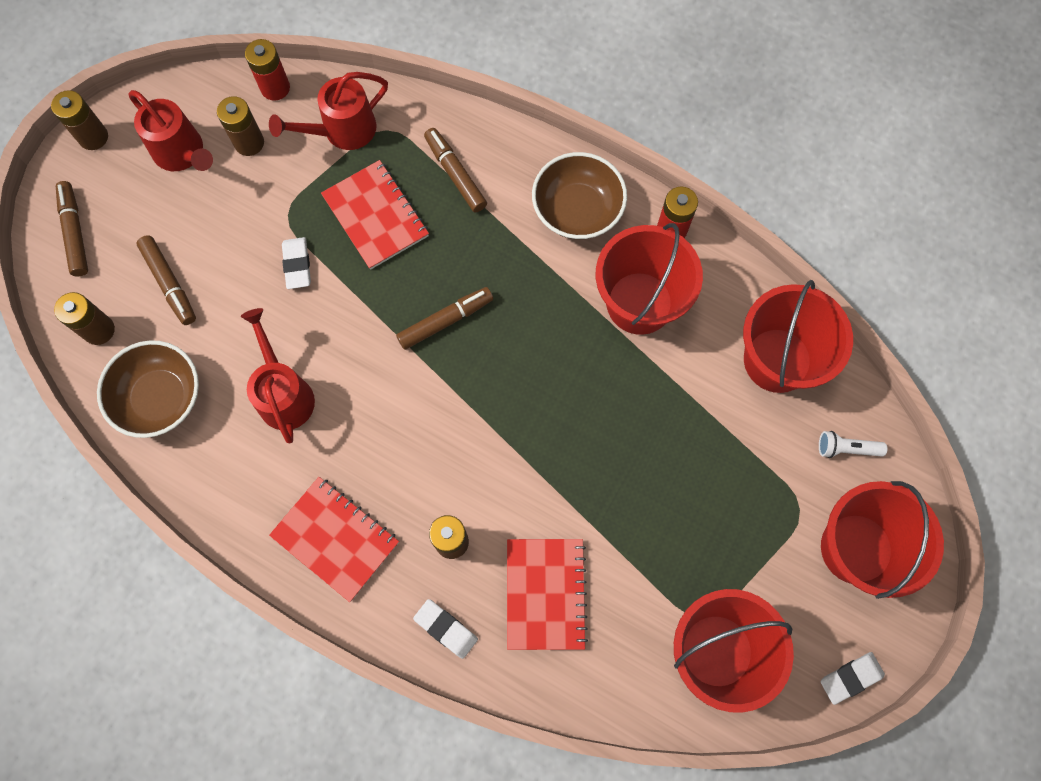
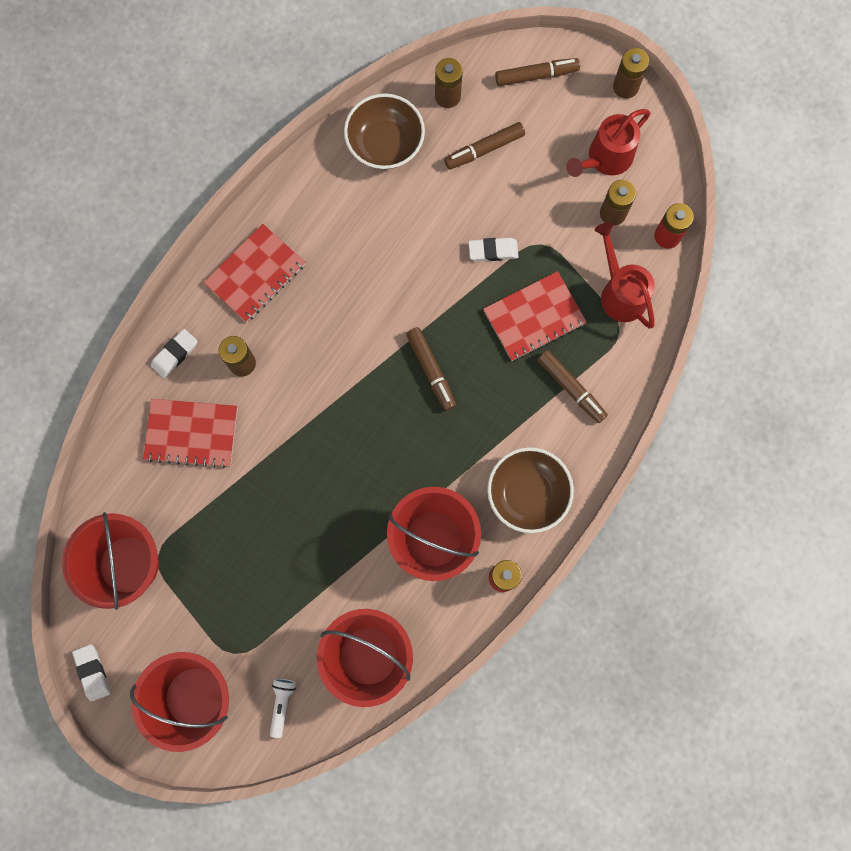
camera: 95 degrees right, 5 degrees up
(284, 393) = (380, 238): red watering can -> none
(455, 174) = (571, 388): brown marker -> brown marker turned 75 degrees clockwise

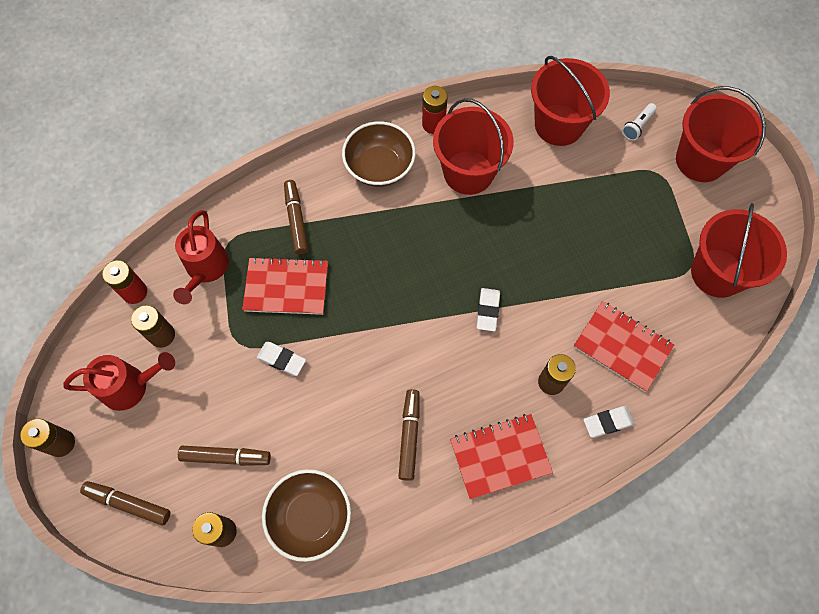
camera: 150 degrees left, 10 degrees down
(92, 672) = (775, 213): white eraser -> white eraser (487, 311)
(431, 371) = (396, 290): brown marker -> brown marker (409, 436)

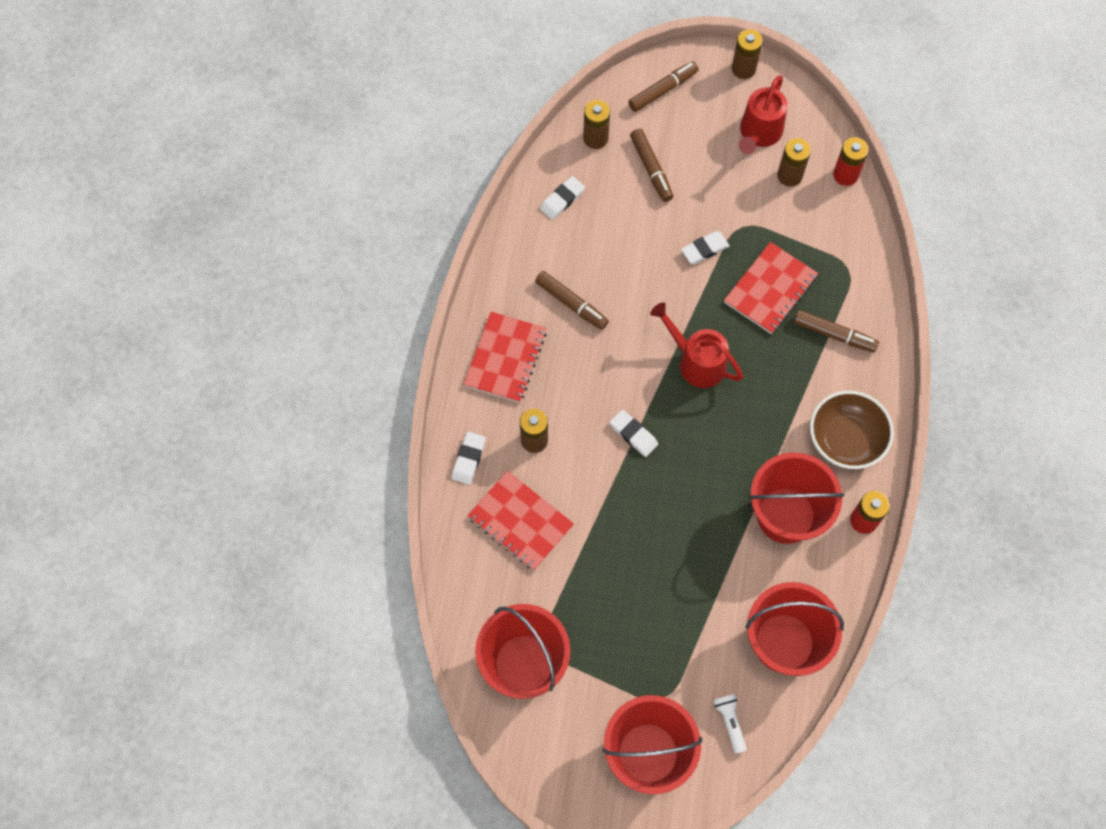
camera: 125 degrees right, 0 degrees up
(205, 270) = (831, 237): red watering can -> red watering can (695, 361)
(226, 457) = (651, 169): brown marker -> brown marker turned 60 degrees counterclockwise
(310, 517) = (562, 200): brown bowl -> white eraser
(622, 347) = (520, 521): red notebook -> red notebook turned 60 degrees clockwise

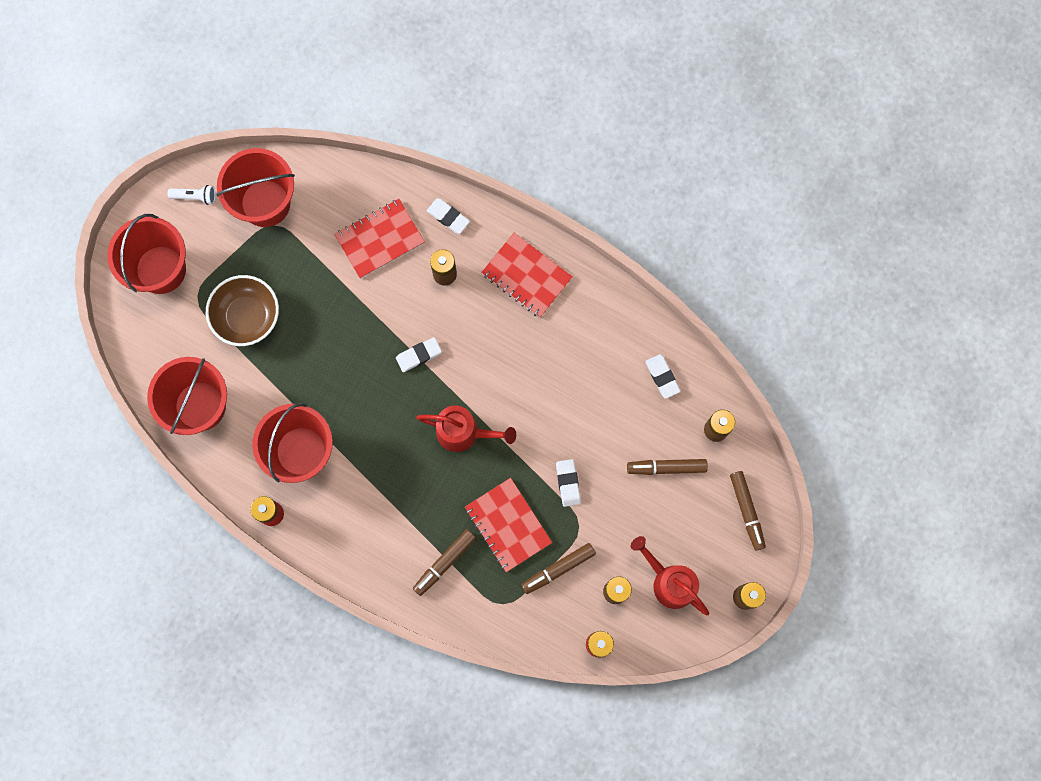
camera: 110 degrees right, 10 degrees up
(571, 304) = (557, 348): brown marker -> brown marker (558, 569)
(695, 361) = (464, 432): red watering can -> red watering can turned 45 degrees clockwise
(729, 722) = (158, 339): white flashlight -> white flashlight (195, 197)
(846, 439) = (346, 530): brown bowl -> brown bowl (247, 316)

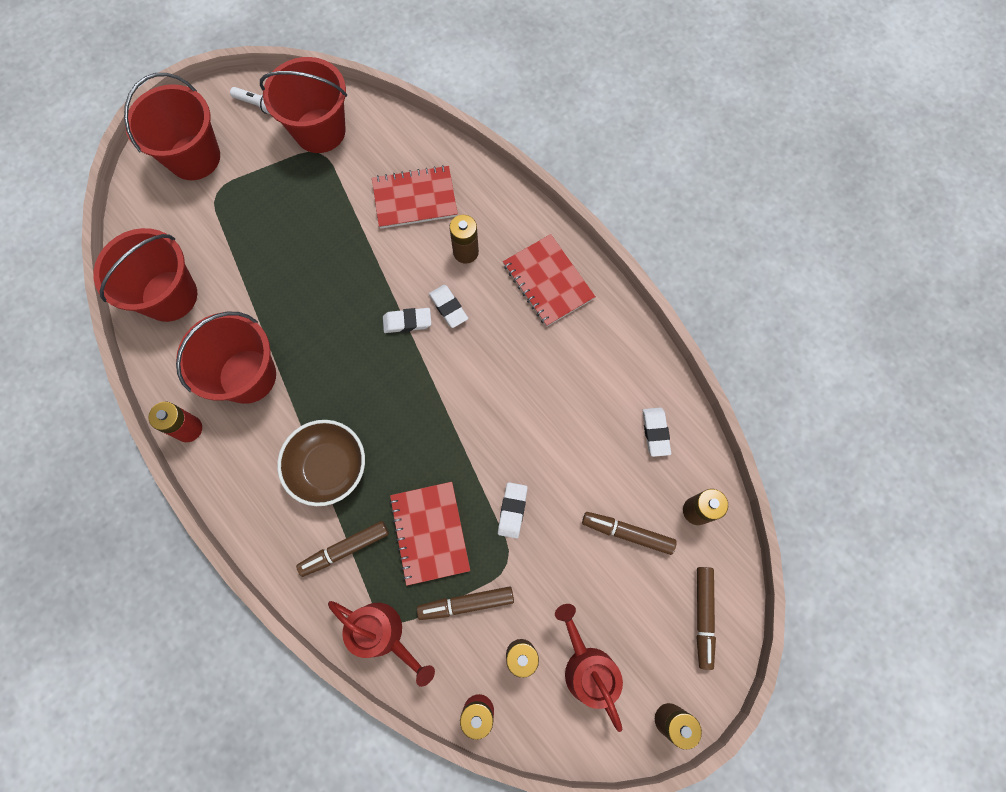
camera: 20 degrees right, 5 degrees down
(247, 316) = (254, 227): brown bowl -> brown bowl (328, 467)
(448, 217) = (490, 200): white eraser -> white eraser (448, 307)
(464, 432) = (422, 416): red watering can -> red watering can (384, 635)

